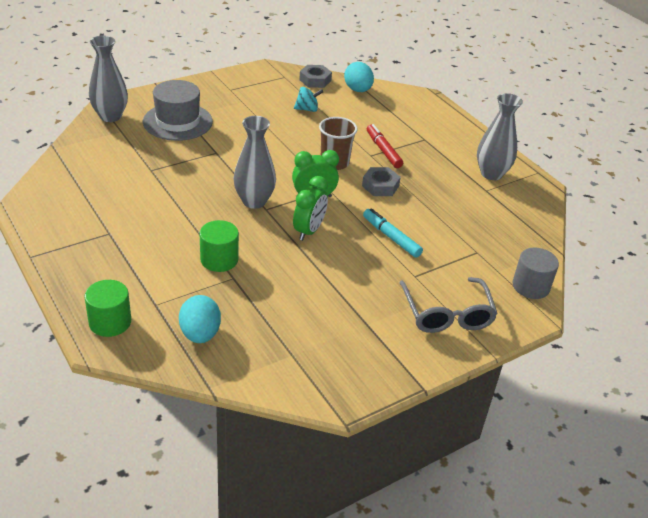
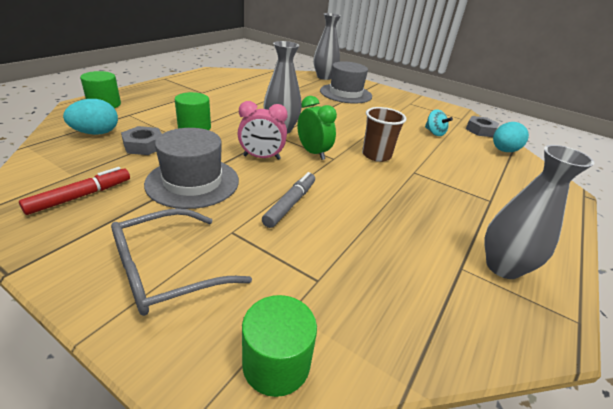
camera: 65 degrees right, 5 degrees down
(309, 231) = (261, 157): green clock -> pink clock
(336, 282) = (193, 182): none -> grey hat
(380, 186) = (371, 184): grey nut -> grey nut (144, 145)
(383, 150) = (432, 177): red marker -> red marker (81, 196)
(391, 237) = (290, 204): turquoise marker -> grey marker
(531, 286) = (276, 363): grey cylinder -> green cylinder

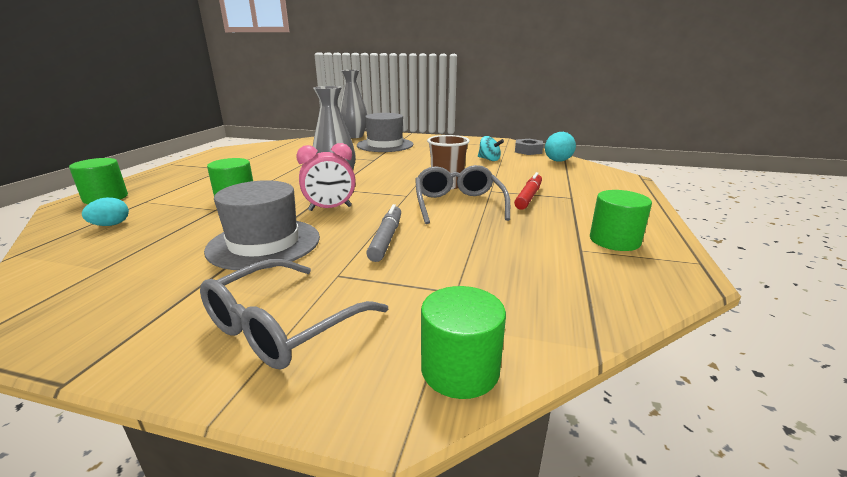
camera: 15 degrees left, 10 degrees down
(81, 196) = (126, 285): red marker -> red marker (528, 197)
(96, 133) = (111, 225): turquoise egg -> turquoise egg, size x0.64
(144, 145) = (182, 224): grey nut -> none
(313, 153) = (383, 195): green clock -> none
(374, 181) = (458, 204): none -> grey glasses
(502, 267) = (614, 240): grey vase -> green cylinder

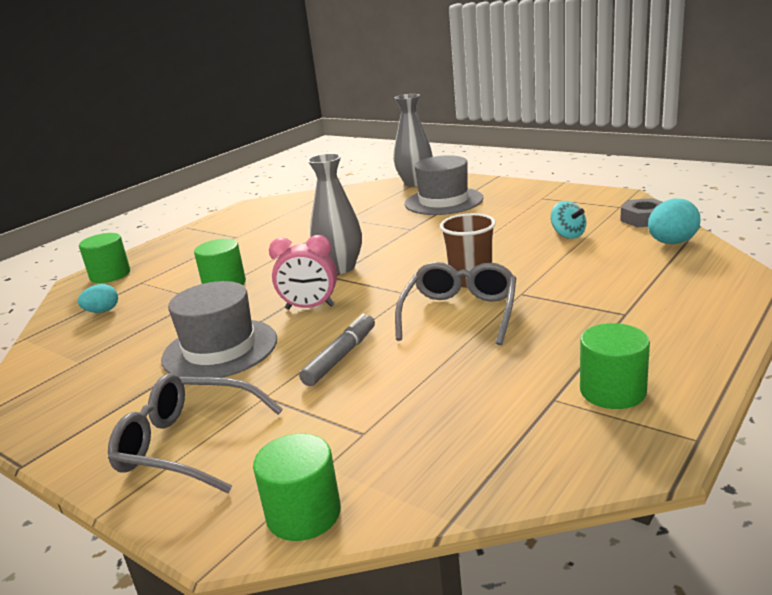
camera: 25 degrees right, 0 degrees up
(282, 326) = (187, 444): grey glasses -> grey glasses turned 45 degrees clockwise
(528, 197) = (563, 308): red marker -> none

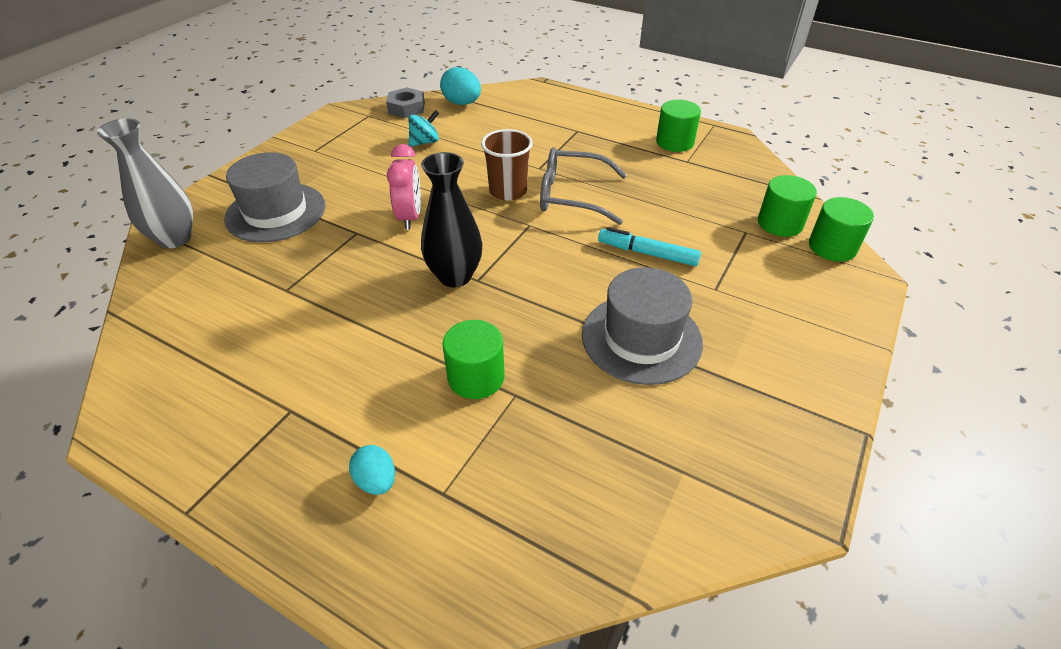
camera: 100 degrees left, 20 degrees up
(102, 311) = (542, 508): turquoise egg -> turquoise egg (376, 481)
(110, 275) = (396, 563): green cylinder -> green cylinder (780, 223)
(187, 444) = (792, 320): grey glasses -> none
(310, 307) = (552, 286): pink clock -> pink clock (410, 217)
(340, 268) = (455, 276): grey vase -> black vase
(340, 357) = (647, 253): grey marker -> turquoise marker

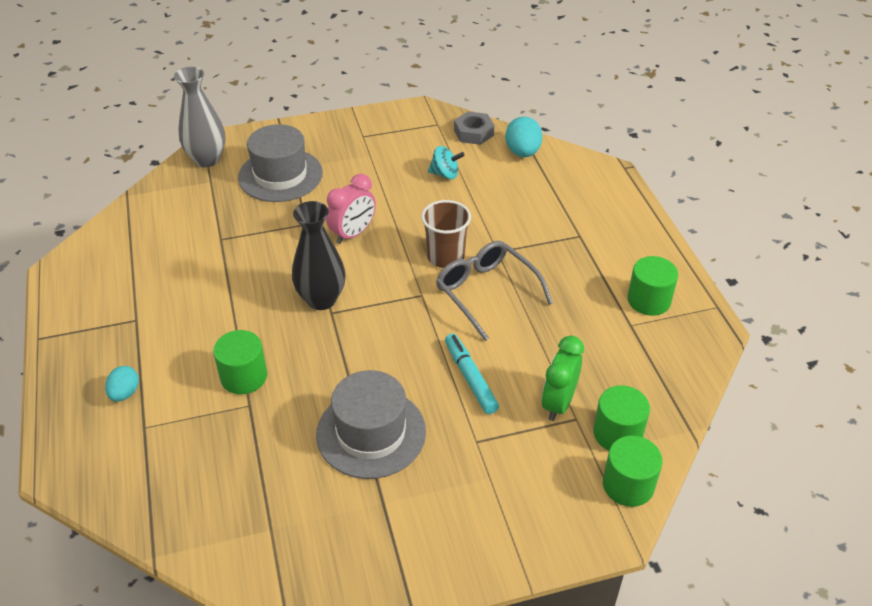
camera: 45 degrees right, 0 degrees up
(722, 230) = (558, 403): none -> green clock

